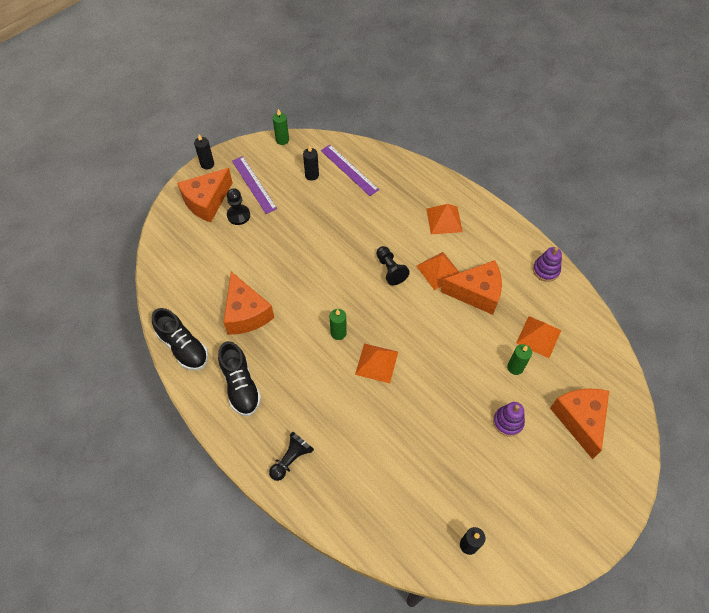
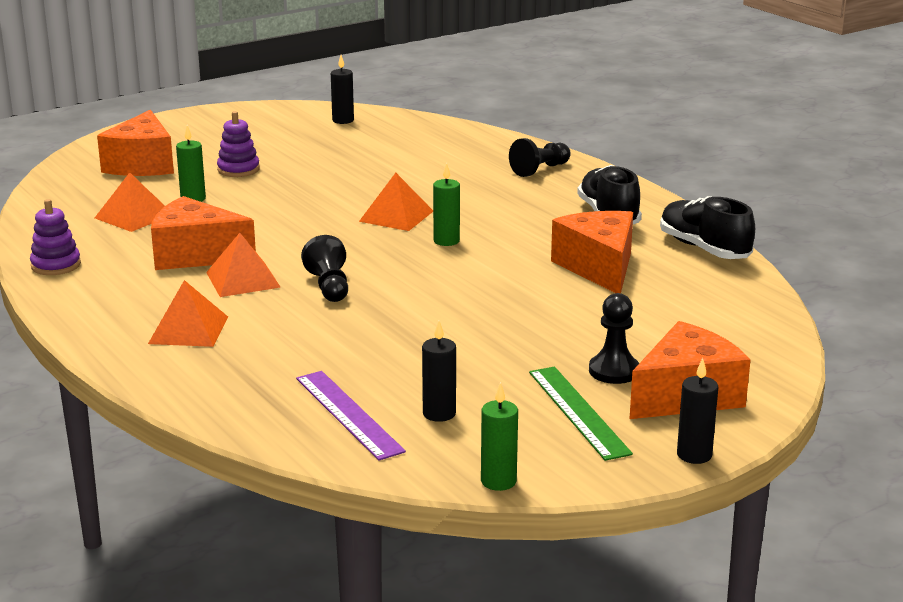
camera: 170 degrees left, 35 degrees down
(254, 184) = (578, 412): purple ruler -> green ruler

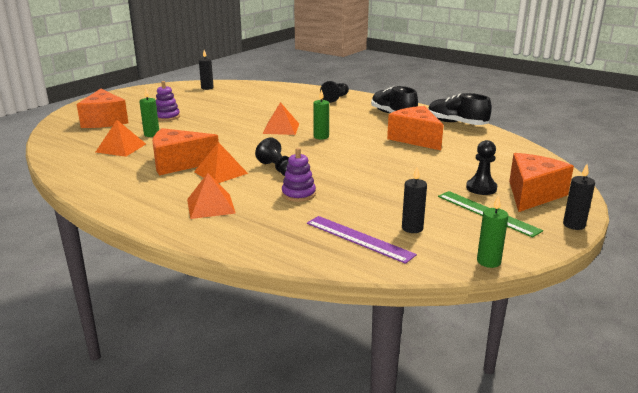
camera: 20 degrees left, 0 degrees up
(56, 265) = (89, 182): purple stacking toy -> purple stacking toy (298, 194)

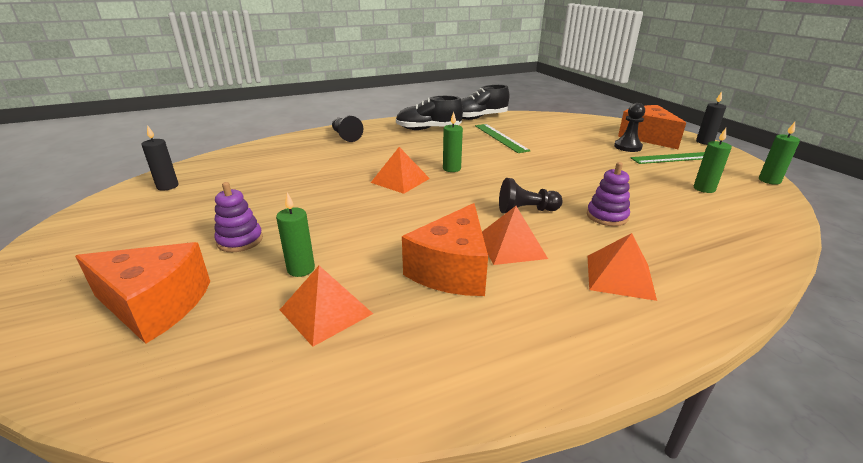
camera: 60 degrees left, 5 degrees up
(359, 238) = (725, 214): purple ruler -> none
(412, 228) = (704, 189): black candle -> green candle
(415, 139) = (500, 138): orange cheese -> green ruler

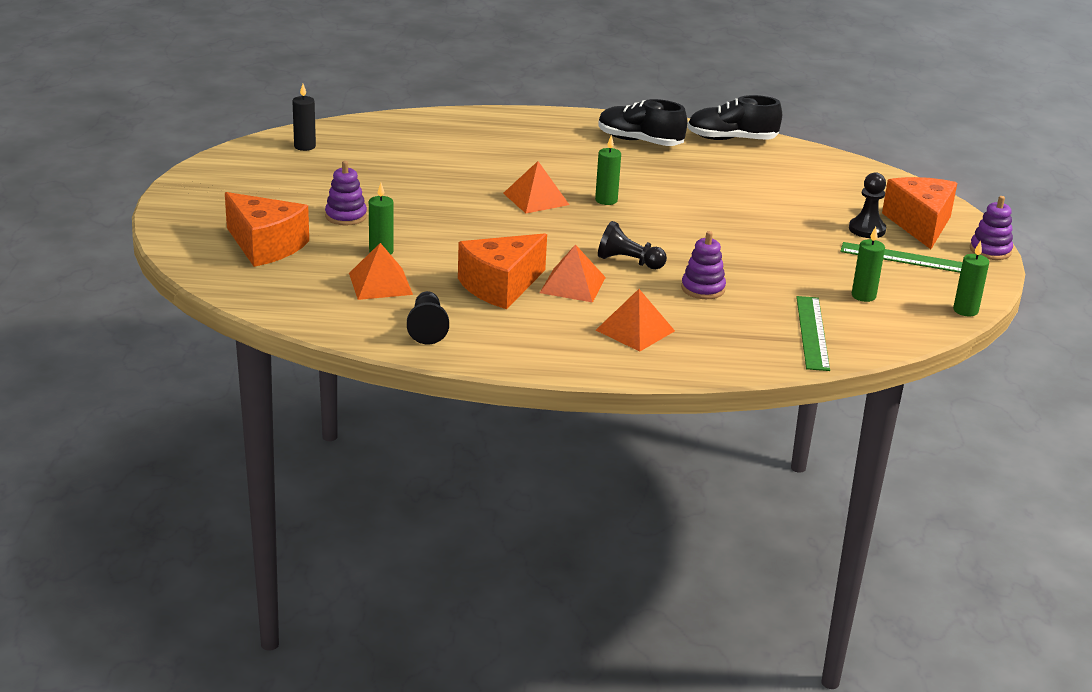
camera: 25 degrees right, 0 degrees up
(346, 136) = (526, 128): black pawn -> black pawn (427, 328)
(500, 138) = (717, 176): green ruler -> green ruler (812, 332)
(704, 142) = (990, 250): black candle -> purple stacking toy

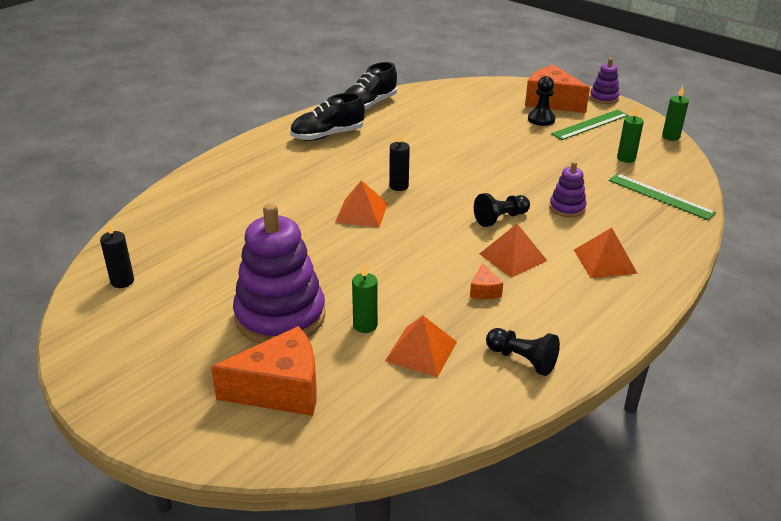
camera: 50 degrees left, 5 degrees up
(346, 216) = (280, 316): purple stacking toy -> purple stacking toy, size x2.09
(500, 286) = (484, 290): orange cheese -> orange cheese, size x0.44
(606, 200) = (399, 186): green candle -> black candle

